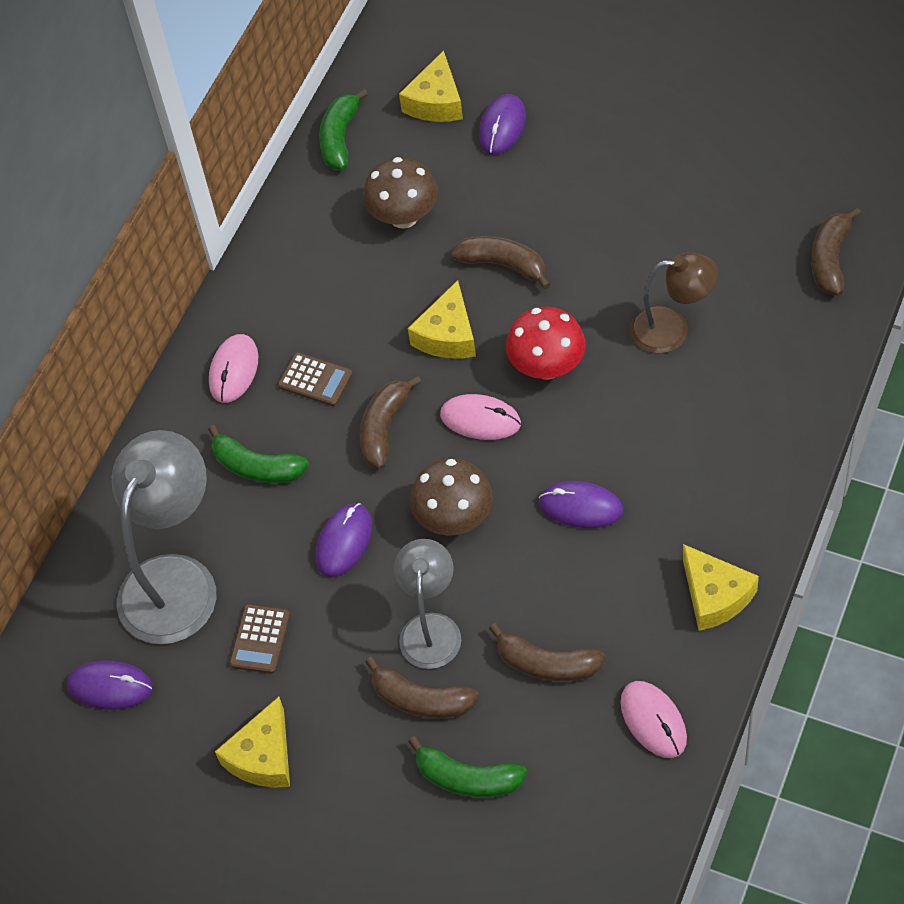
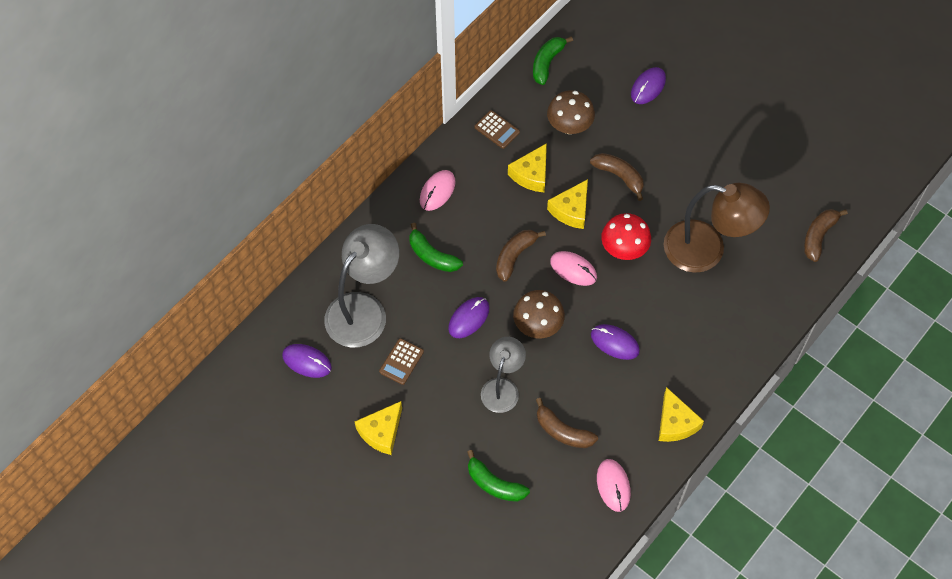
camera: 10 degrees right, 5 degrees up
(315, 380) = (483, 213): brown calculator -> brown calculator (497, 130)
(421, 700) = (483, 428): brown banana -> none
(436, 102) = (613, 58): yellow cheese -> yellow cheese (531, 174)
(672, 329) = (707, 250): brown lamp -> brown lamp, size x1.66

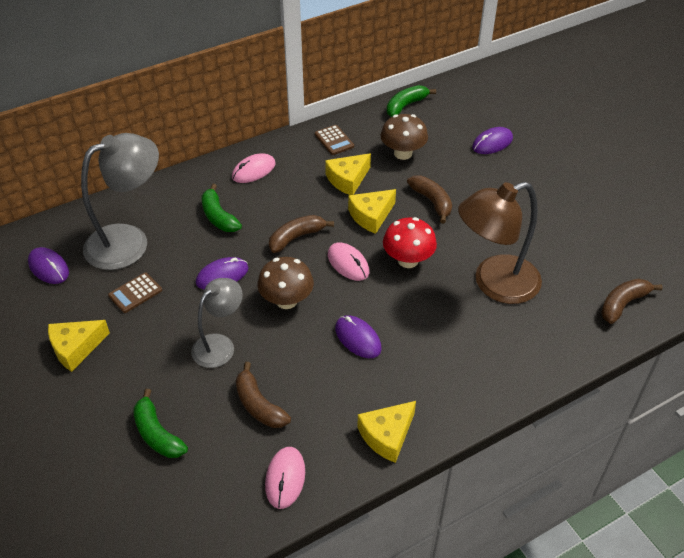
camera: 20 degrees right, 15 degrees down
(675, 423) = (387, 435): yellow cheese -> yellow cheese turned 45 degrees clockwise
(707, 250) = (494, 284): brown lamp -> brown lamp turned 120 degrees clockwise

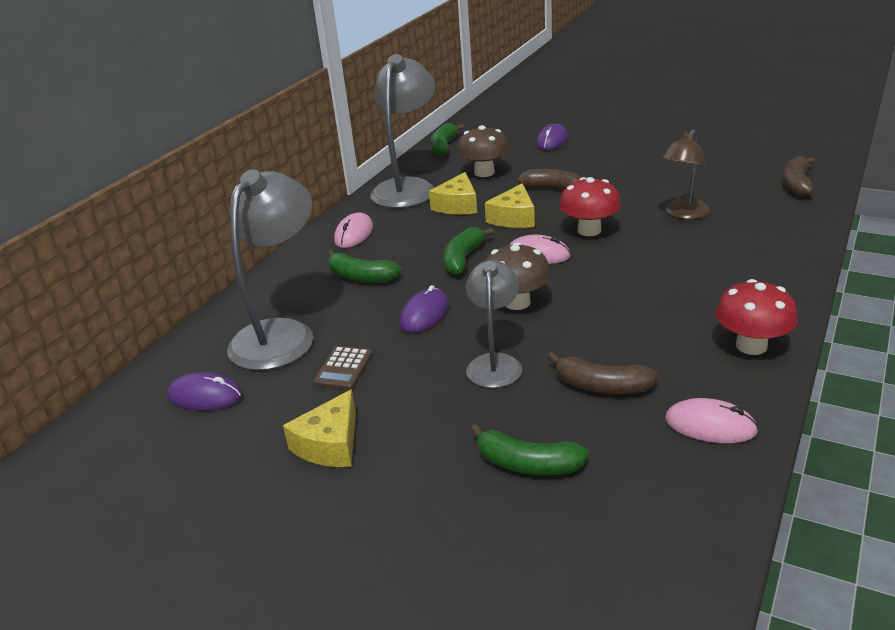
camera: 30 degrees left, 15 degrees down
(285, 478) = (710, 425): pink mouse -> pink mouse turned 45 degrees counterclockwise
(296, 238) = (463, 258): brown banana -> green banana
(334, 140) = (407, 187): brown calculator -> grey lamp
(358, 338) = (623, 296): purple mouse -> none
(387, 435) = (751, 346): yellow cheese -> red mushroom
(494, 284) = (683, 214): brown lamp -> brown lamp, size x0.60

